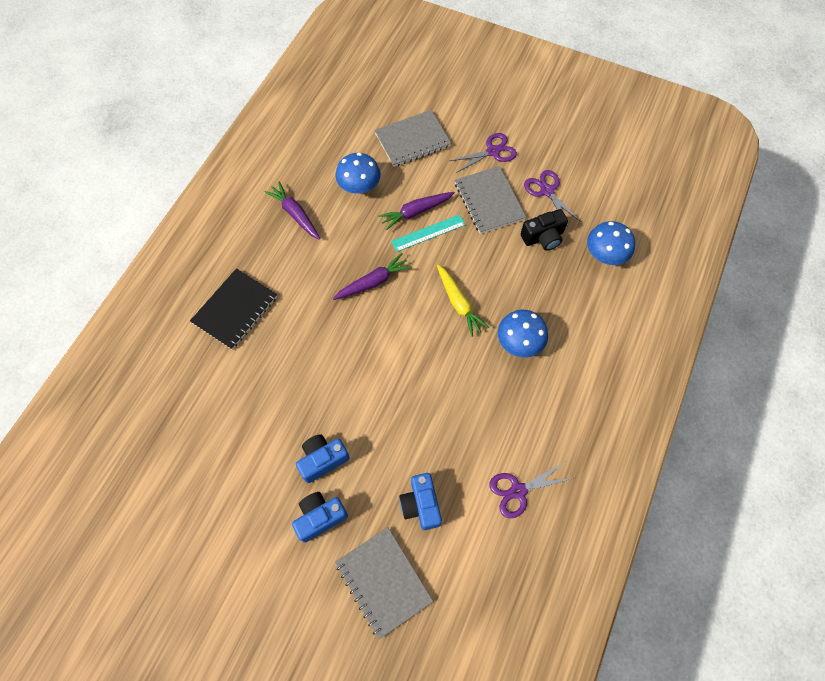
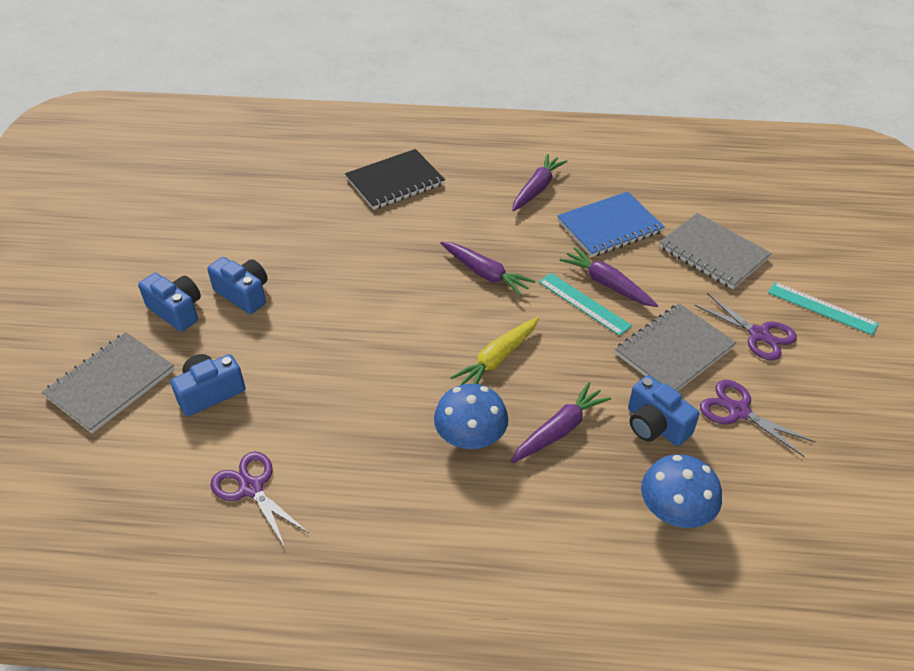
camera: 70 degrees right, 20 degrees down
(235, 310) = (395, 181): black notebook -> black notebook turned 45 degrees counterclockwise
(359, 186) = (609, 226): blue mushroom -> blue notebook
(484, 109) = (822, 308): none -> turquoise ruler
(529, 289) = (559, 429): none -> purple carrot
(543, 237) = (655, 425): black camera -> blue camera
(547, 191) = (738, 411): purple scissors -> purple scissors turned 90 degrees counterclockwise

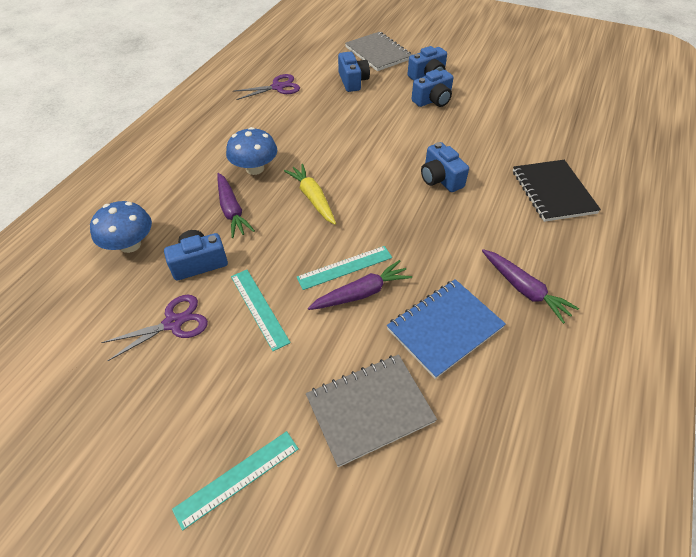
camera: 110 degrees right, 5 degrees up
(410, 260) = (440, 179): none -> blue camera
(485, 274) = (408, 216): purple carrot -> none
(609, 226) = (445, 328): blue notebook -> blue notebook turned 60 degrees clockwise
(674, 351) = (259, 308): grey notebook -> turquoise ruler
(759, 334) = (239, 387): purple scissors -> none

